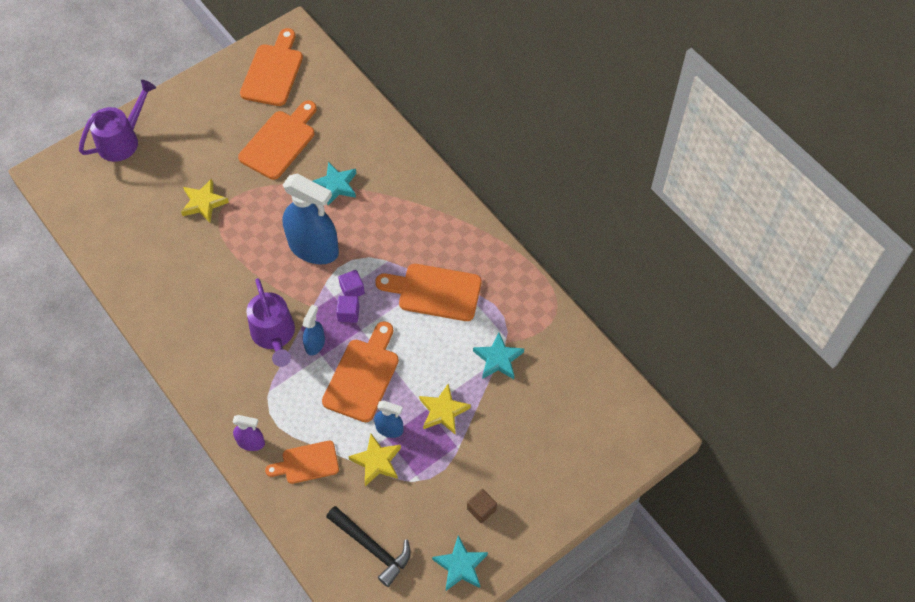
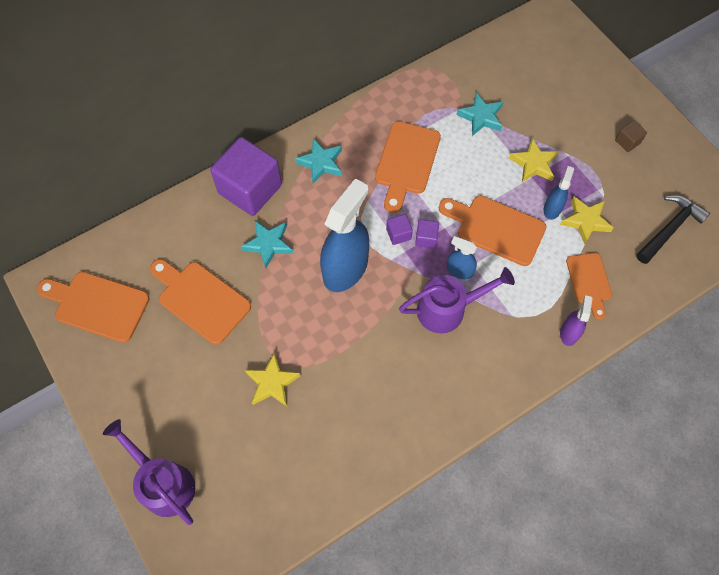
camera: 85 degrees left, 5 degrees up
(393, 164) = (250, 189): none -> purple cube
(460, 566) = (680, 161): turquoise star -> turquoise star (321, 163)

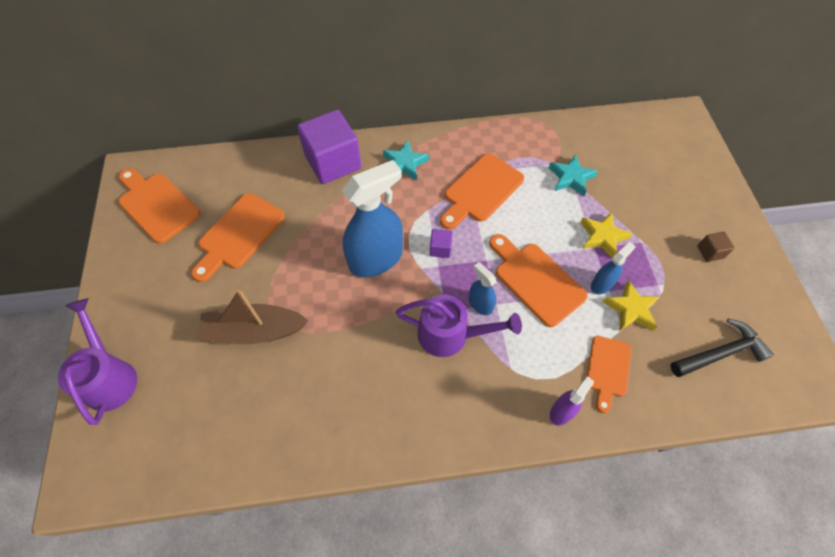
camera: 25 degrees right, 5 degrees down
(201, 299) = (239, 234): orange cutting board -> orange cutting board turned 120 degrees counterclockwise
(268, 244) = (322, 212): turquoise star -> none
(272, 383) = (254, 331): yellow star -> brown boat
(426, 238) = (464, 262): purple cube -> none

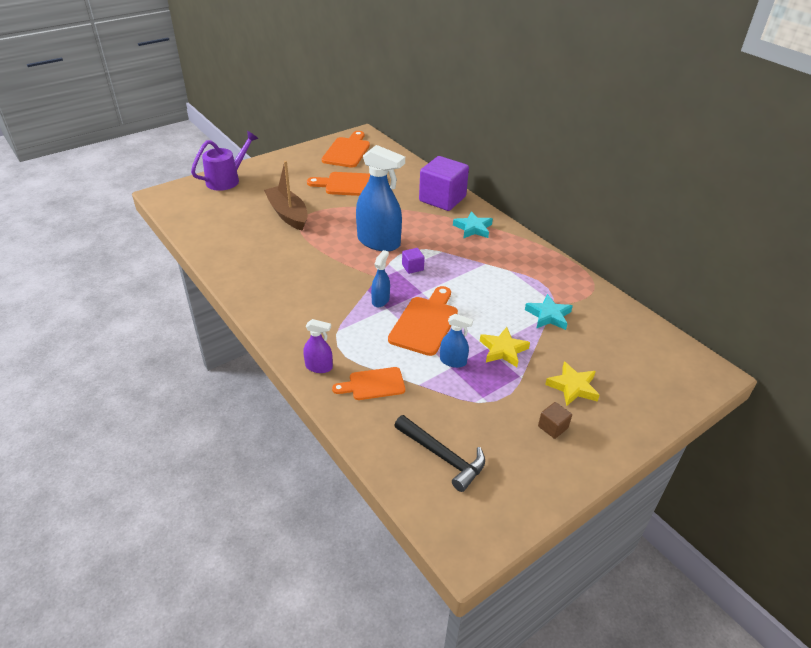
camera: 60 degrees right, 20 degrees down
(451, 335) = (344, 294): purple watering can -> none
(481, 190) = (485, 271): orange cutting board -> none
(631, 309) = (442, 385): yellow star -> yellow star (572, 387)

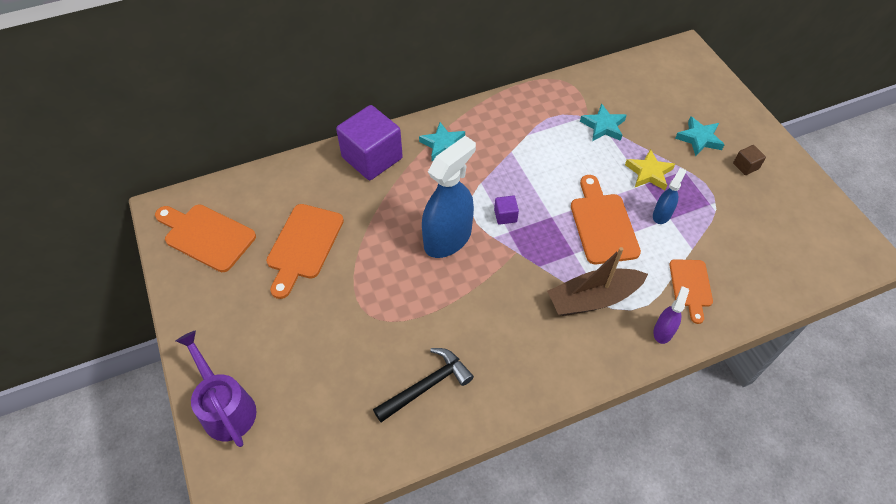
camera: 75 degrees left, 15 degrees up
(288, 214) = (354, 331): brown boat -> brown boat (593, 298)
(380, 300) = (560, 257): blue spray bottle -> none
(425, 323) = (602, 224): orange cutting board -> orange cutting board turned 45 degrees clockwise
(443, 457) = (781, 249): black hammer -> black hammer (427, 385)
(572, 387) = (699, 139): yellow star -> turquoise star

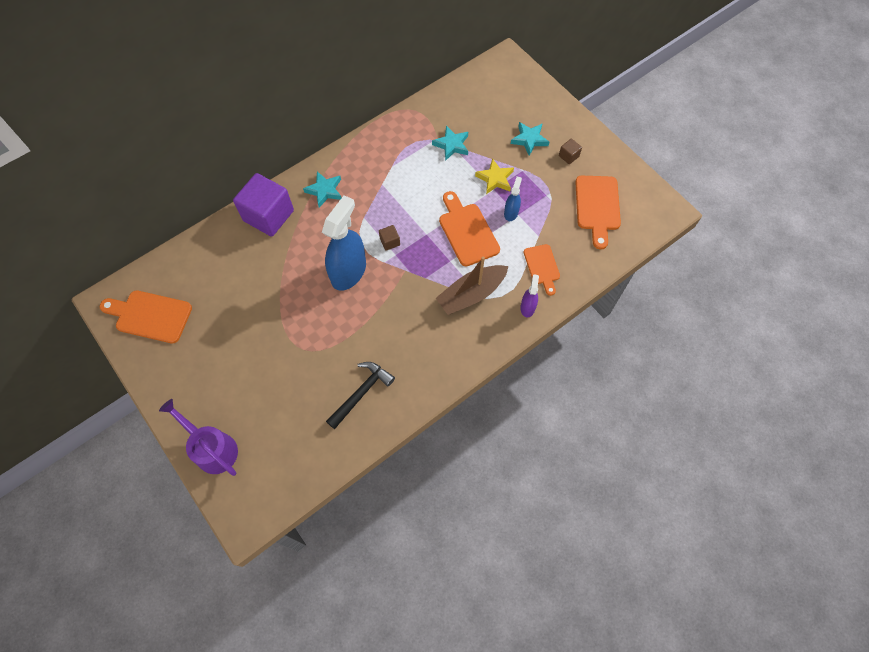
camera: 15 degrees left, 10 degrees up
(303, 245) = (233, 305): orange cutting board -> orange cutting board (597, 206)
(505, 216) = (390, 242): purple cube -> brown cube

